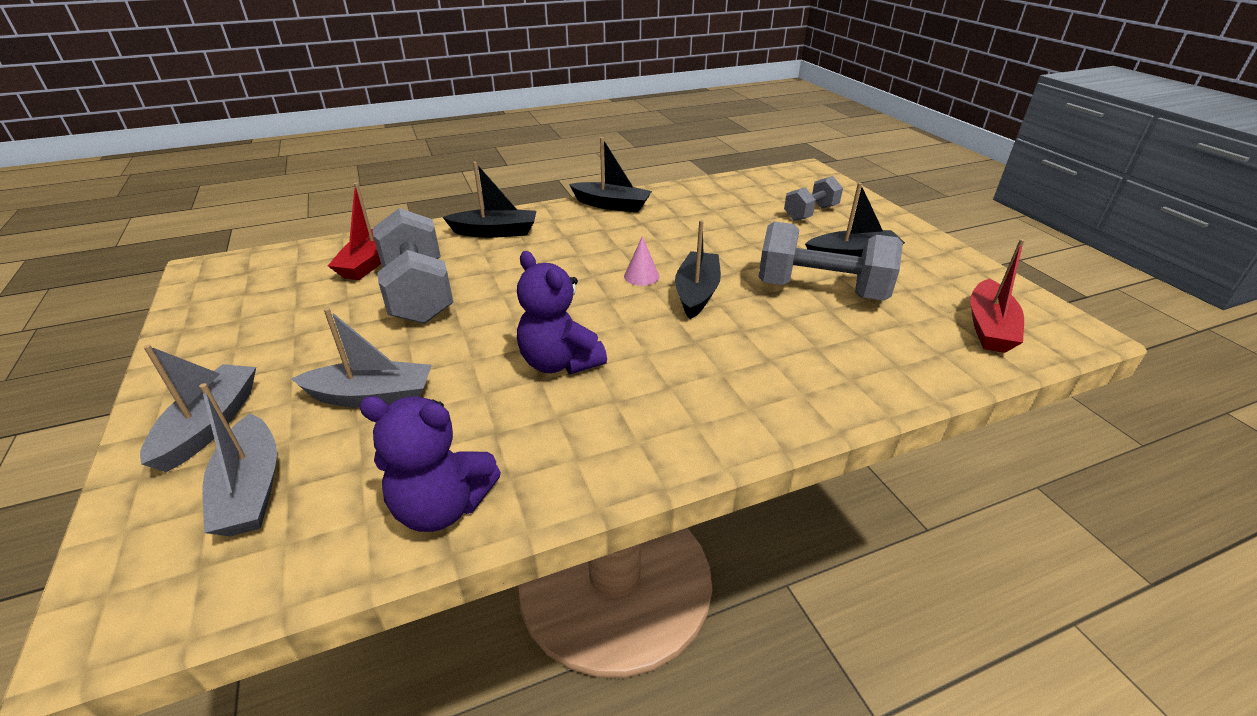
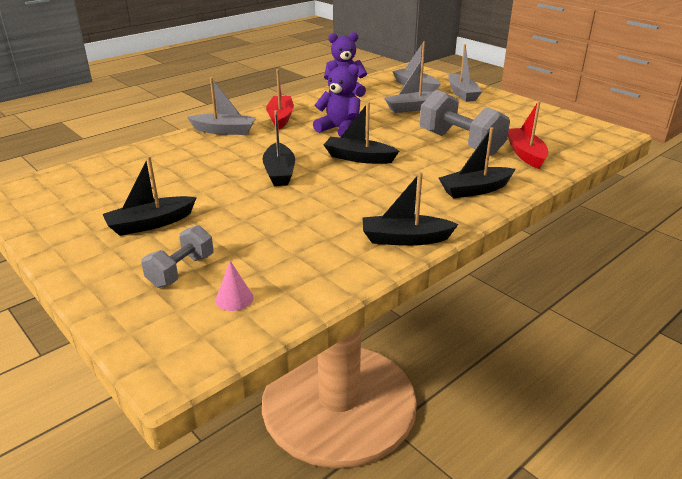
camera: 160 degrees right, 5 degrees down
(578, 296) = (359, 158): none -> black boat
(641, 276) = (325, 177): pink cone -> pink cone (234, 299)
(769, 406) = (224, 131): none -> grey boat
(821, 290) = (186, 189): grey dumbbell -> none
(989, 327) = (71, 184): red boat -> red boat (280, 118)

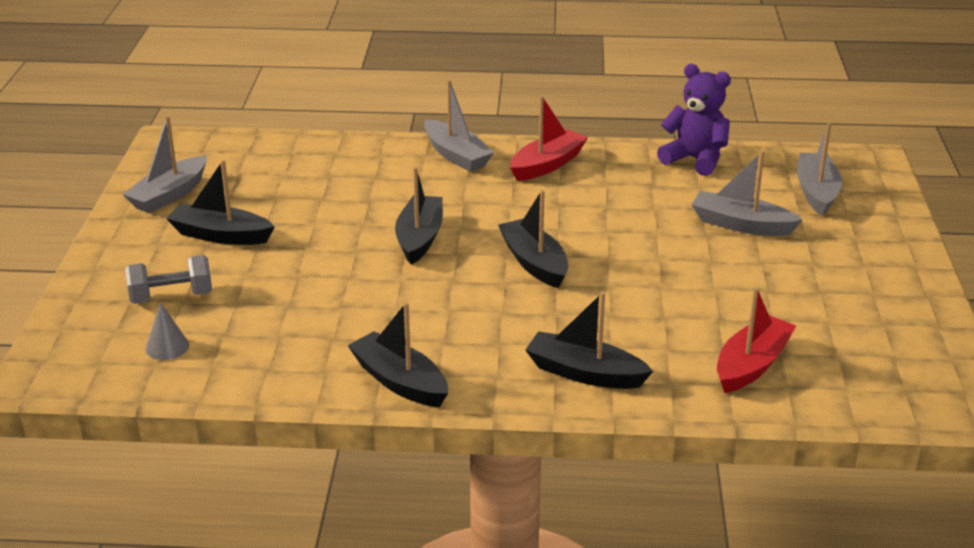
camera: 45 degrees right, 0 degrees up
(234, 299) = (167, 347): pink cone -> grey cone
(279, 172) = (420, 238): black boat -> black boat turned 150 degrees clockwise
(339, 129) = (585, 213): purple teddy bear -> none
(460, 143) = (696, 306): grey dumbbell -> none
(462, 94) = (863, 234): grey boat -> grey boat (169, 195)

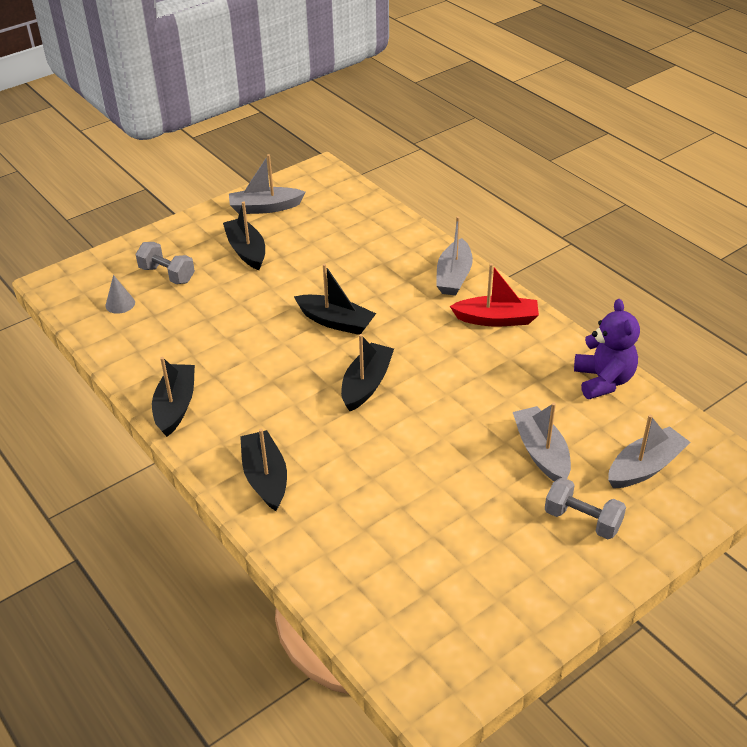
camera: 50 degrees right, 10 degrees up
(420, 238) = (335, 322): black boat -> black boat turned 60 degrees clockwise
(752, 365) = (361, 553): red boat -> none
(841, 245) = (582, 520): none -> grey dumbbell

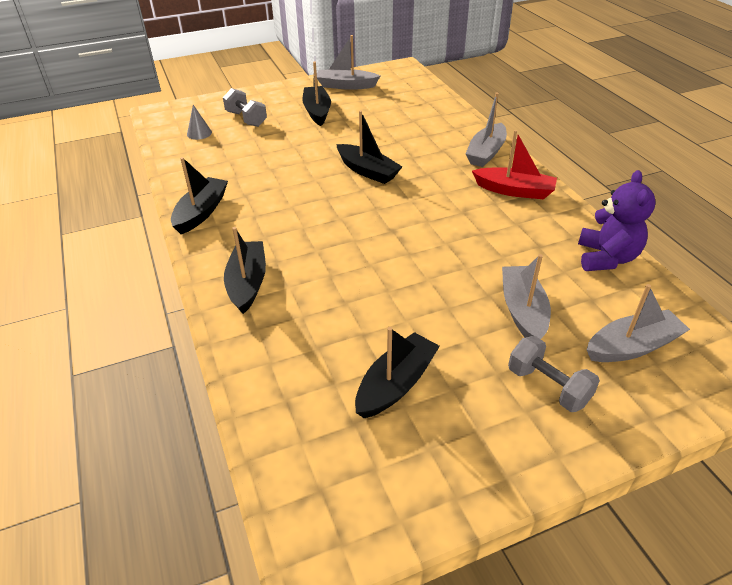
camera: 15 degrees right, 0 degrees up
(366, 384) = (374, 223): black boat -> black boat (396, 384)

